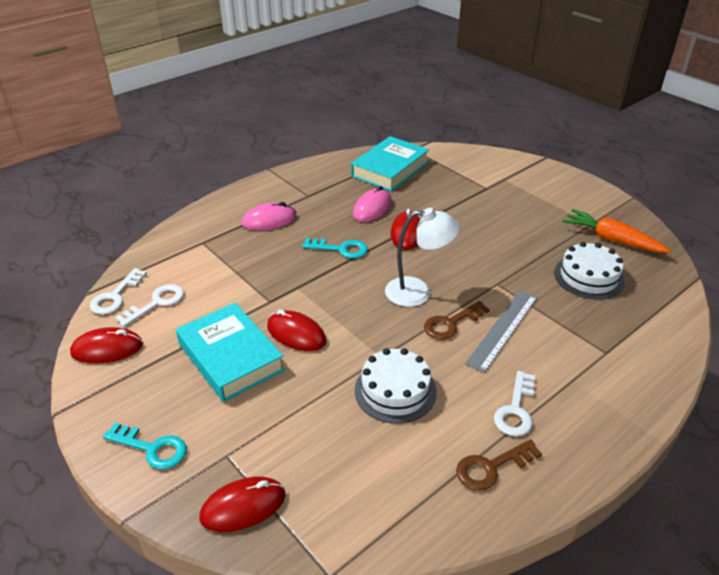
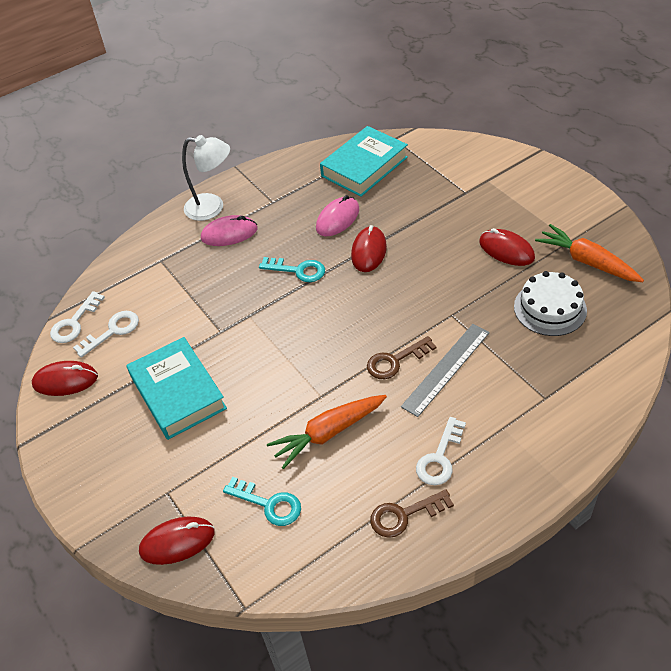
camera: 10 degrees right, 10 degrees up
(152, 448) = (102, 483): turquoise key -> turquoise key (269, 504)
(296, 334) = (242, 369): red mouse -> red mouse (506, 250)
(395, 390) = (328, 433): white cake -> orange carrot
(418, 292) = (368, 324): white lamp -> white lamp (212, 208)

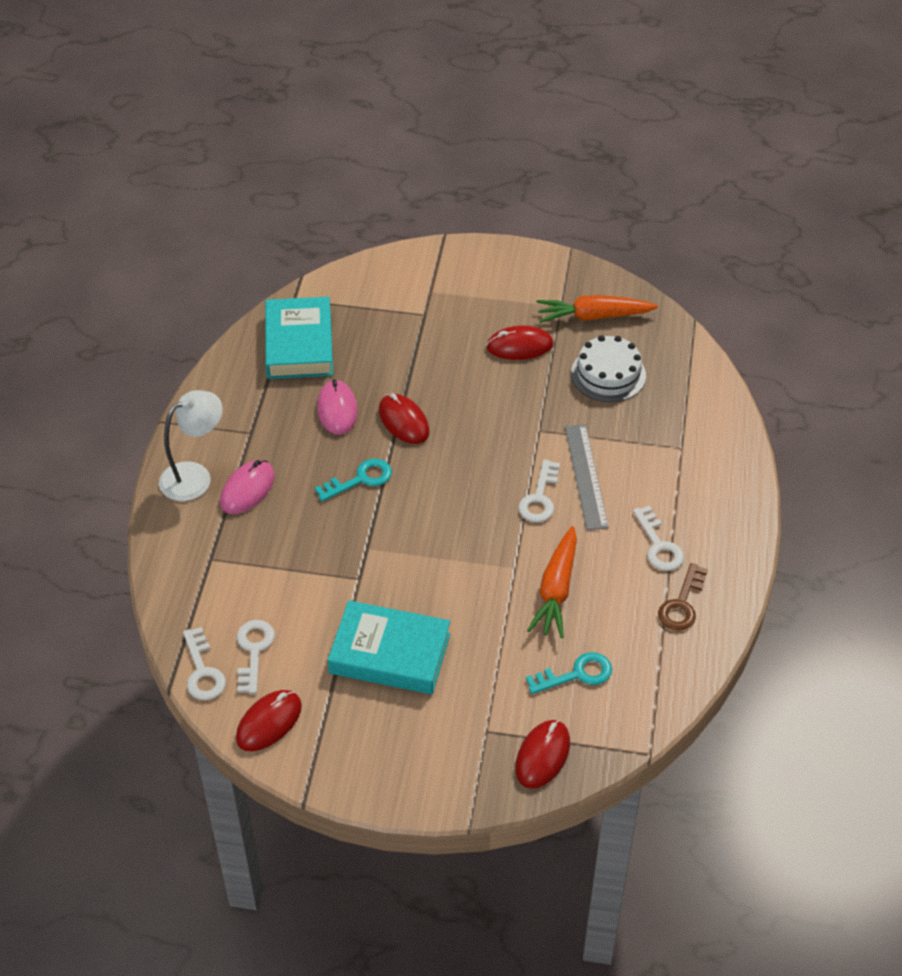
camera: 50 degrees left, 0 degrees up
(395, 361) = (539, 498): brown key -> white key

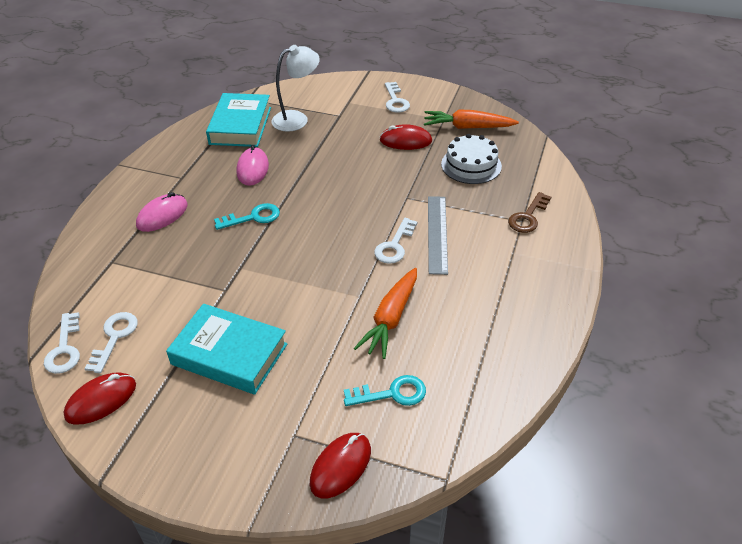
camera: 10 degrees right, 5 degrees down
(195, 476) = (126, 202): white lamp -> white lamp (297, 119)
(403, 421) = (301, 181): red mouse -> none
(659, 545) = (489, 293): white key -> white key (395, 101)
(682, 604) = (502, 344): brown key -> brown key (528, 217)

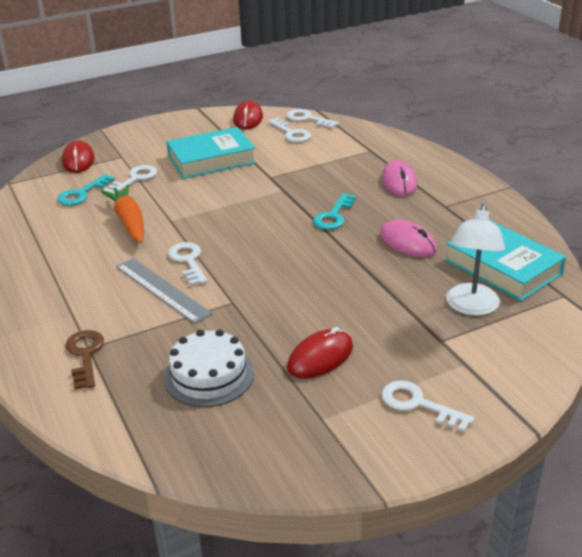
camera: 135 degrees right, 10 degrees down
(325, 379) = (135, 179): none -> white key
(467, 127) = (275, 426): orange carrot -> none

